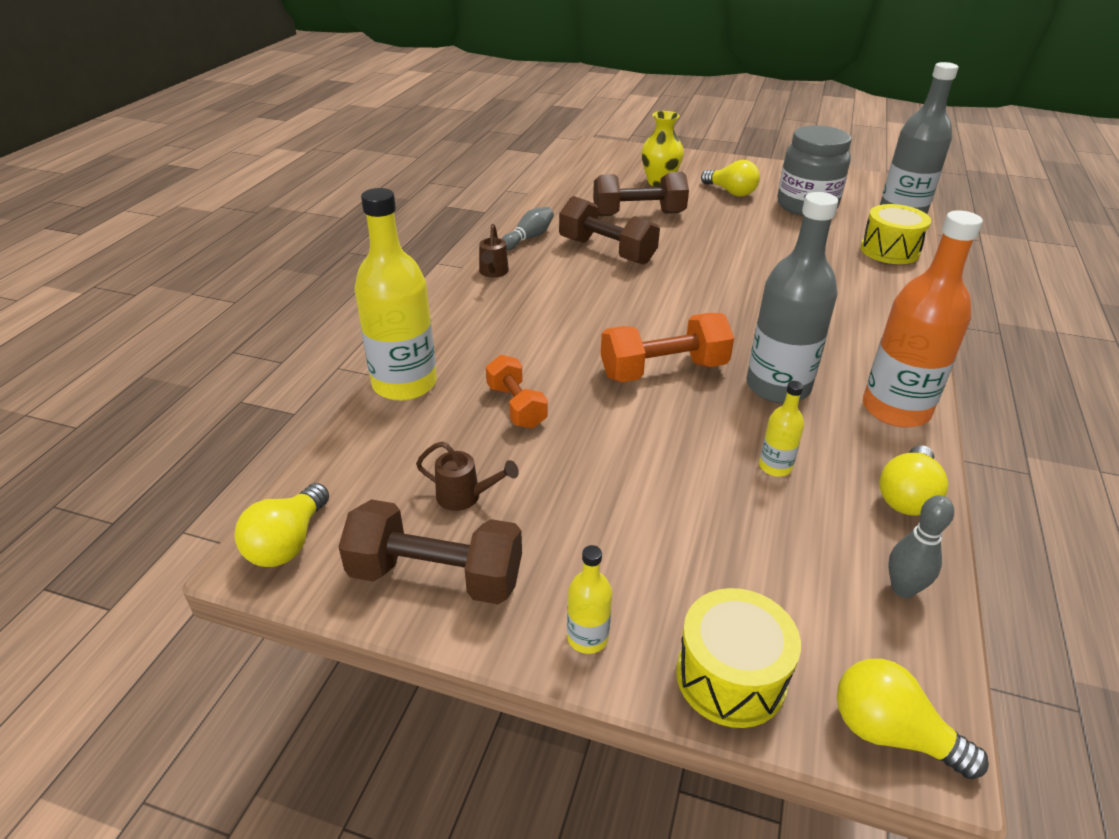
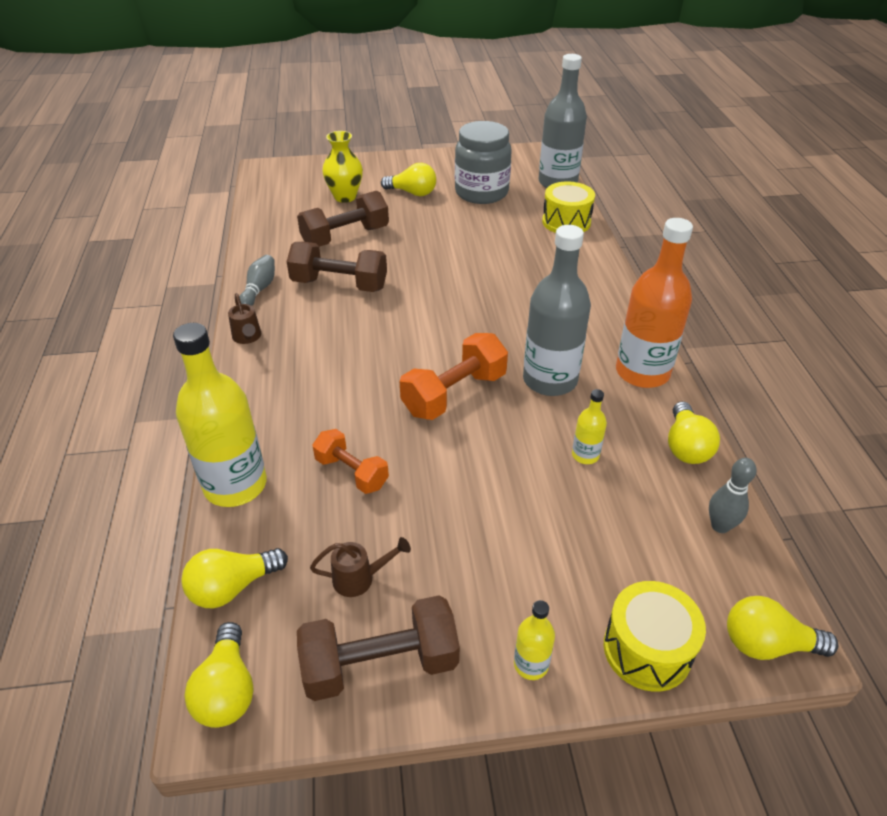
camera: 25 degrees left, 5 degrees up
(348, 463) = (233, 587): none -> yellow light bulb

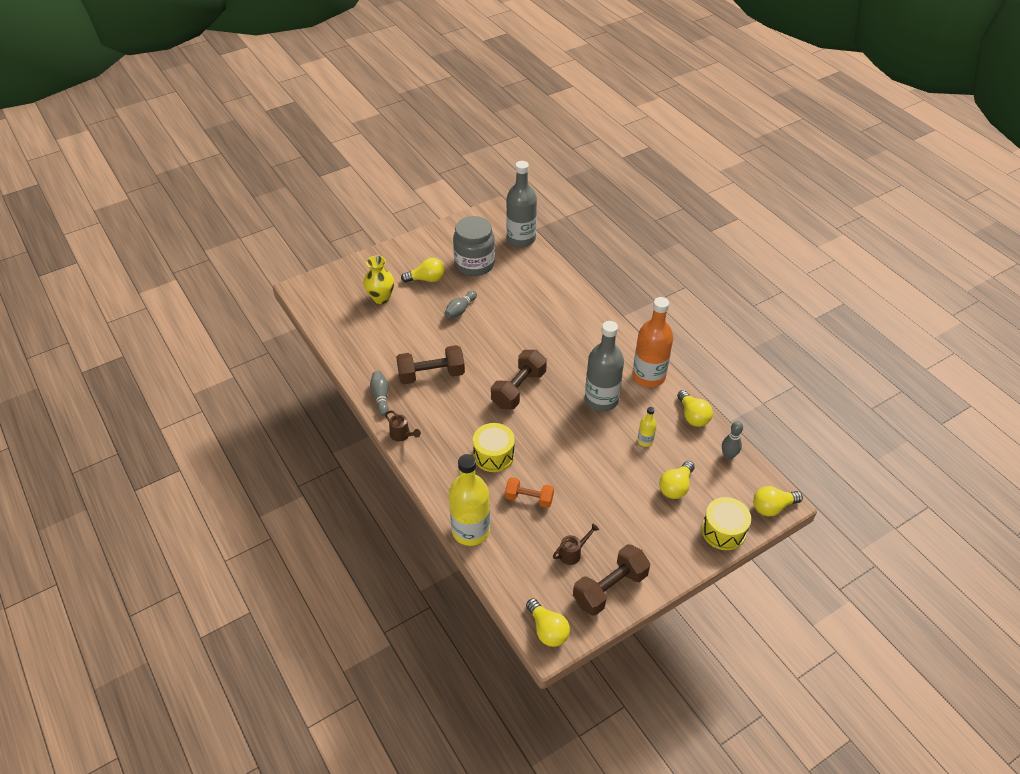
camera: 25 degrees left, 5 degrees up
(233, 587) = (512, 583): yellow light bulb -> yellow light bulb (676, 487)
(345, 237) = (407, 334): brown dumbbell -> brown dumbbell (518, 389)
(429, 230) = (460, 310): none -> grey bowling pin
(454, 394) = (553, 428): orange dumbbell -> none
(531, 664) = (677, 559): yellow bottle -> none
(566, 222) = (545, 273): yellow drum -> yellow drum (494, 455)

